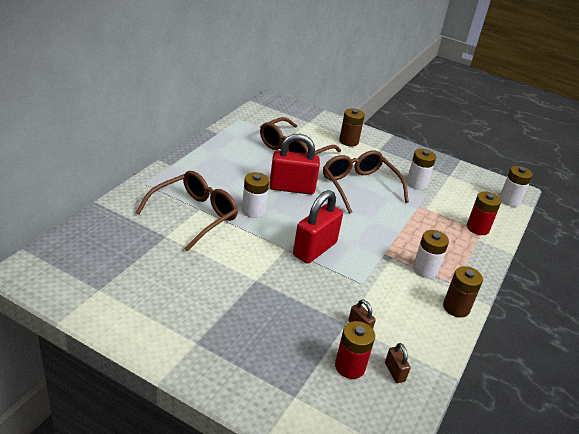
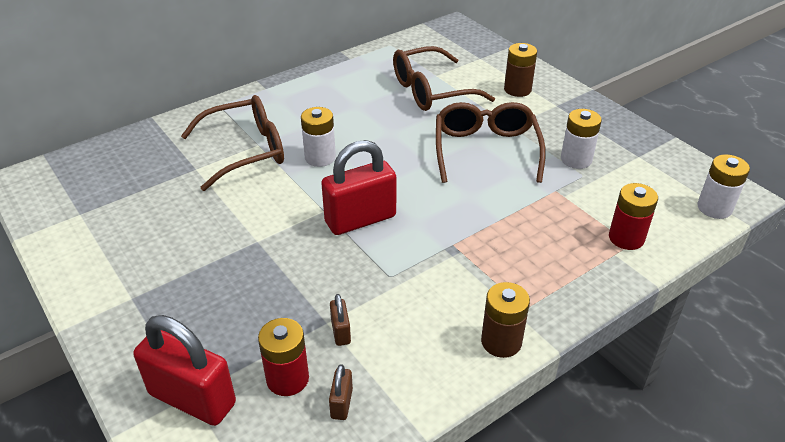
camera: 30 degrees right, 5 degrees up
(292, 188) = (391, 138): red padlock -> red padlock (192, 399)
(425, 269) = (495, 278): white battery -> none

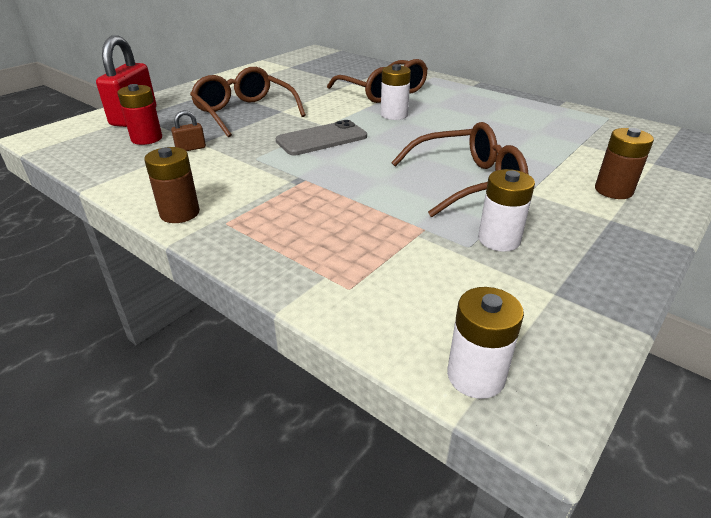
camera: 75 degrees right, 5 degrees down
(341, 403) = (121, 158): brown padlock -> none
(360, 219) = (322, 139): red padlock -> grey phone
(431, 91) = (547, 144): brown glasses -> brown glasses (244, 112)
(626, 238) = (359, 284): red battery -> none

